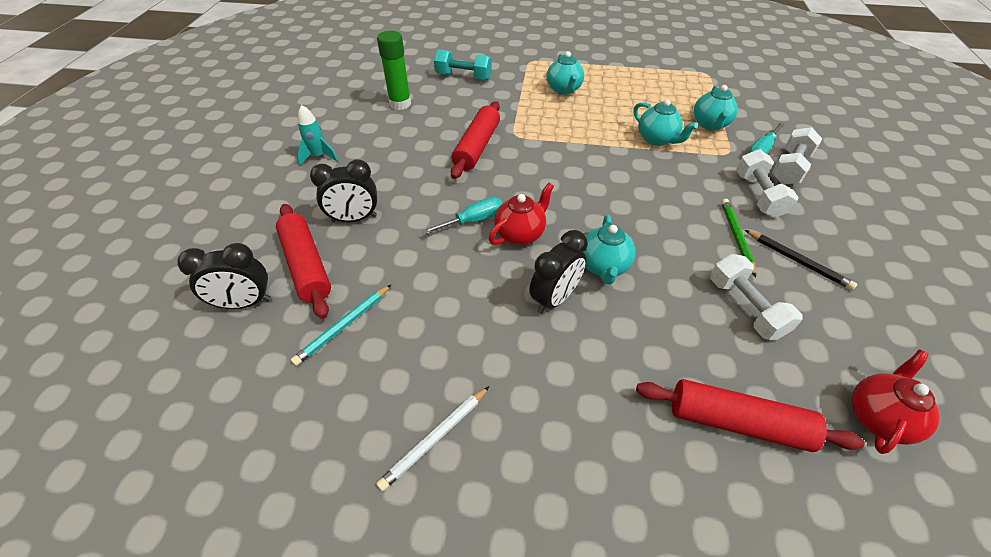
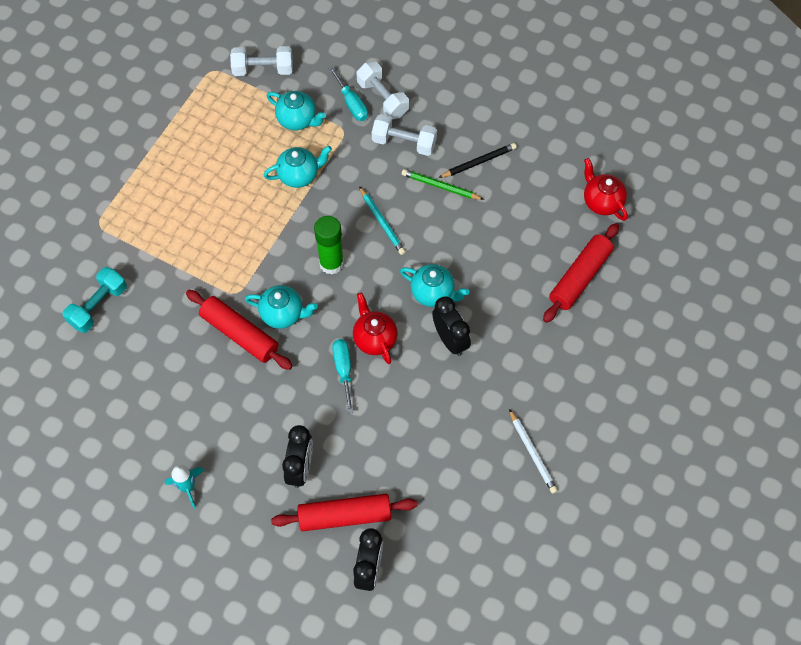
camera: 70 degrees left, 15 degrees up
(343, 326) = (421, 495): turquoise pencil -> turquoise pencil (382, 222)
(400, 104) = (124, 387): green glue stick -> green glue stick (331, 263)
(564, 90) = (176, 216): turquoise teapot -> turquoise teapot (283, 314)
(745, 307) = (504, 221): white dumbbell -> white dumbbell (263, 69)

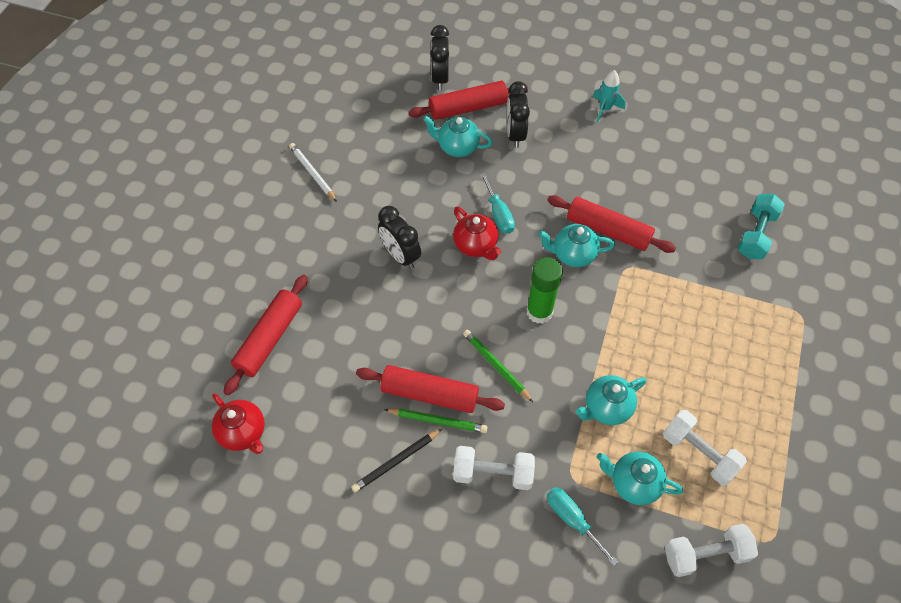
camera: 170 degrees right, 5 degrees down
(382, 98) = (535, 535): white dumbbell -> white dumbbell (699, 453)
(382, 222) = (496, 366): turquoise pencil -> green pencil
(433, 293) = (425, 298): turquoise teapot -> turquoise teapot (457, 147)
(443, 208) = (430, 394): none -> red rolling pin

